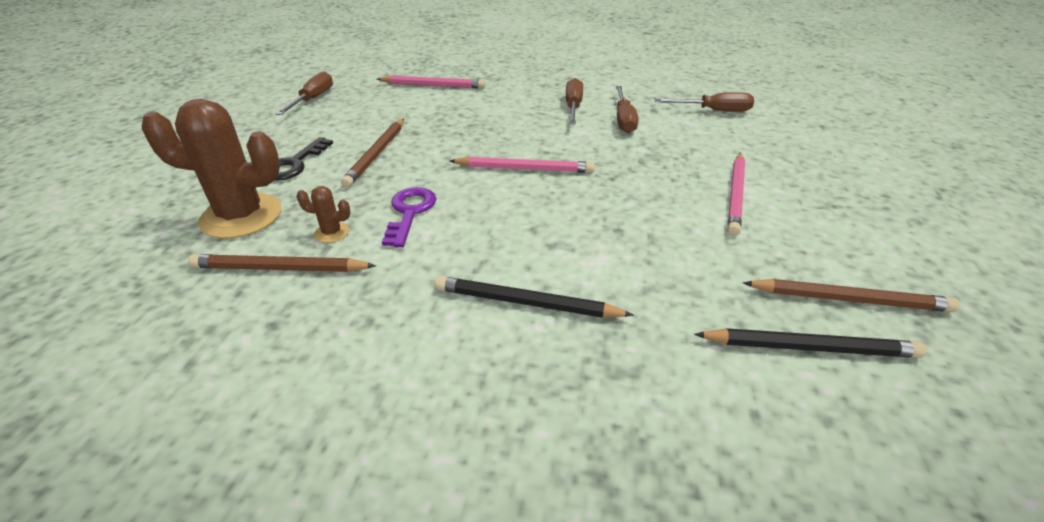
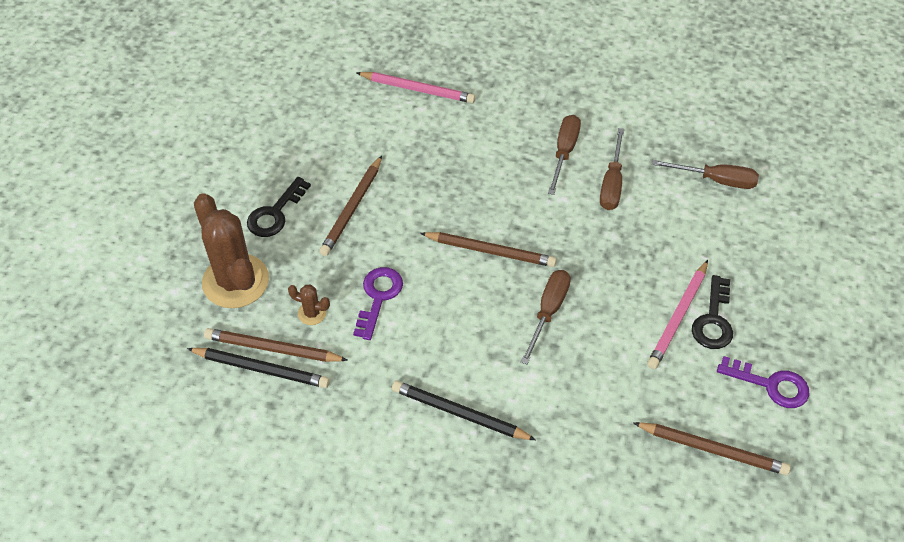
camera: 10 degrees right, 15 degrees up
(241, 216) = (235, 281): brown cactus -> brown cactus turned 45 degrees clockwise
(313, 99) = (288, 101): brown screwdriver -> brown screwdriver (548, 312)
(524, 169) = (490, 251): pink pencil -> brown pencil
(772, 193) = (713, 320): none -> black key
(809, 347) = (657, 487): black pencil -> black pencil (261, 369)
(867, 235) = (771, 385): none -> purple key

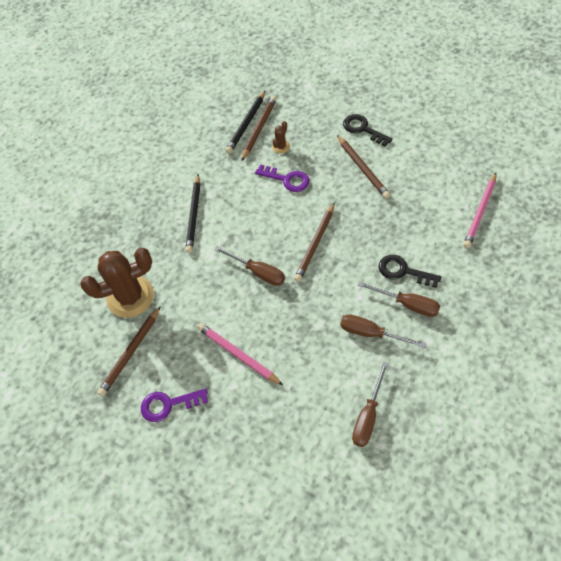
camera: 105 degrees right, 5 degrees up
(235, 281) = (311, 111): brown cactus -> brown cactus (130, 297)
(352, 208) = (362, 168): brown pencil -> brown pencil turned 150 degrees counterclockwise
(459, 413) = (194, 215): black pencil -> black pencil turned 150 degrees clockwise
(713, 320) = (230, 378): black key -> black key (403, 271)
(771, 385) = (168, 404): purple key -> purple key turned 45 degrees clockwise

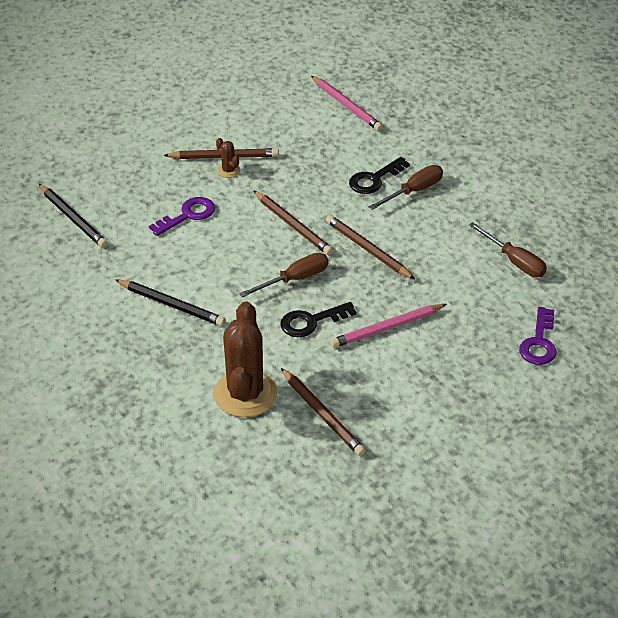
camera: 70 degrees left, 15 degrees down
(168, 404) = (410, 401): purple key -> purple key (539, 342)
(259, 129) = (91, 211): brown pencil -> brown pencil (368, 249)
(281, 147) = (135, 203): brown cactus -> brown cactus (228, 171)
(363, 129) = (170, 136): black key -> black key (311, 322)
(371, 333) = (428, 226): brown screwdriver -> none

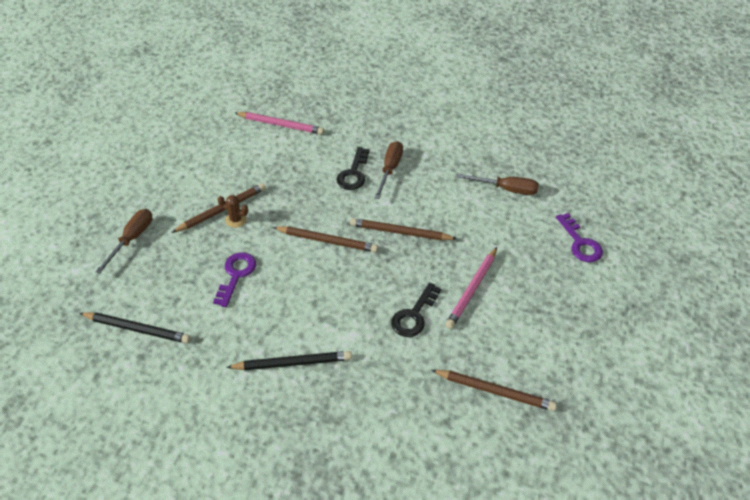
camera: 35 degrees left, 5 degrees up
(245, 394) = (422, 409): brown cactus -> none
(295, 279) = (369, 286): brown screwdriver -> brown screwdriver (132, 239)

